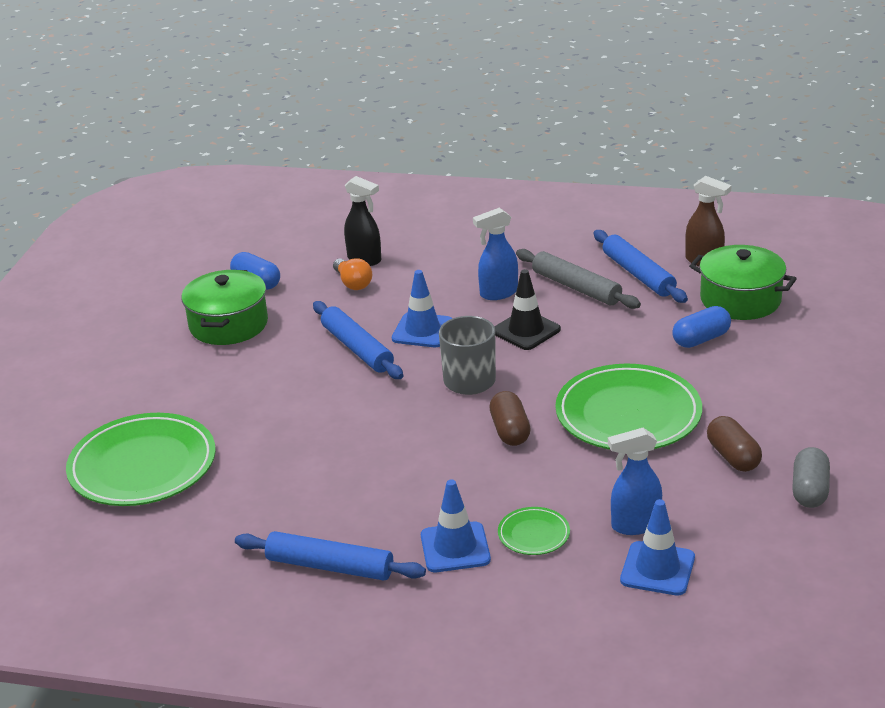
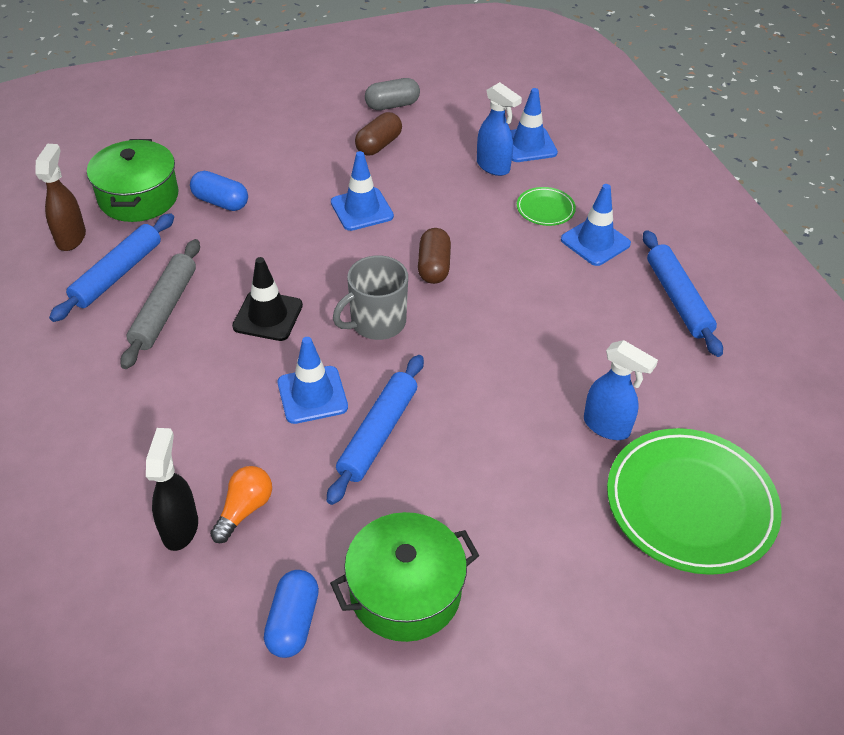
camera: 125 degrees left, 15 degrees up
(498, 293) = (205, 365): blue spray bottle -> blue spray bottle (607, 426)
(510, 431) = (433, 267): brown capsule -> brown capsule turned 45 degrees counterclockwise
(628, 414) = (362, 209): green plate -> blue traffic cone

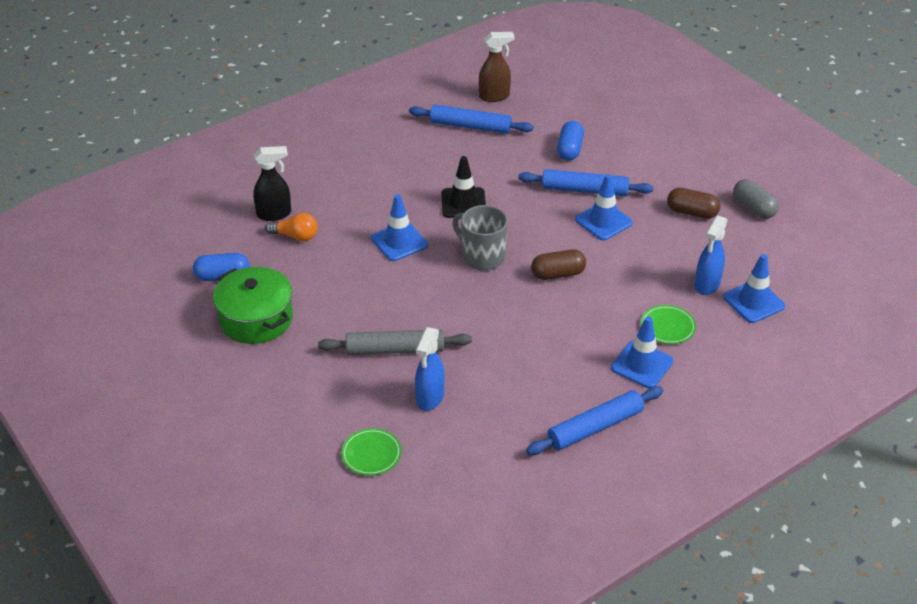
camera: 75 degrees right, 5 degrees down
(138, 197) = (552, 111): green pot -> none
(165, 309) = (447, 156): grey rolling pin -> grey rolling pin (395, 349)
(378, 434) = (377, 280): blue rolling pin -> blue rolling pin (584, 190)
(690, 504) = (371, 454): green plate -> green plate, size x0.45

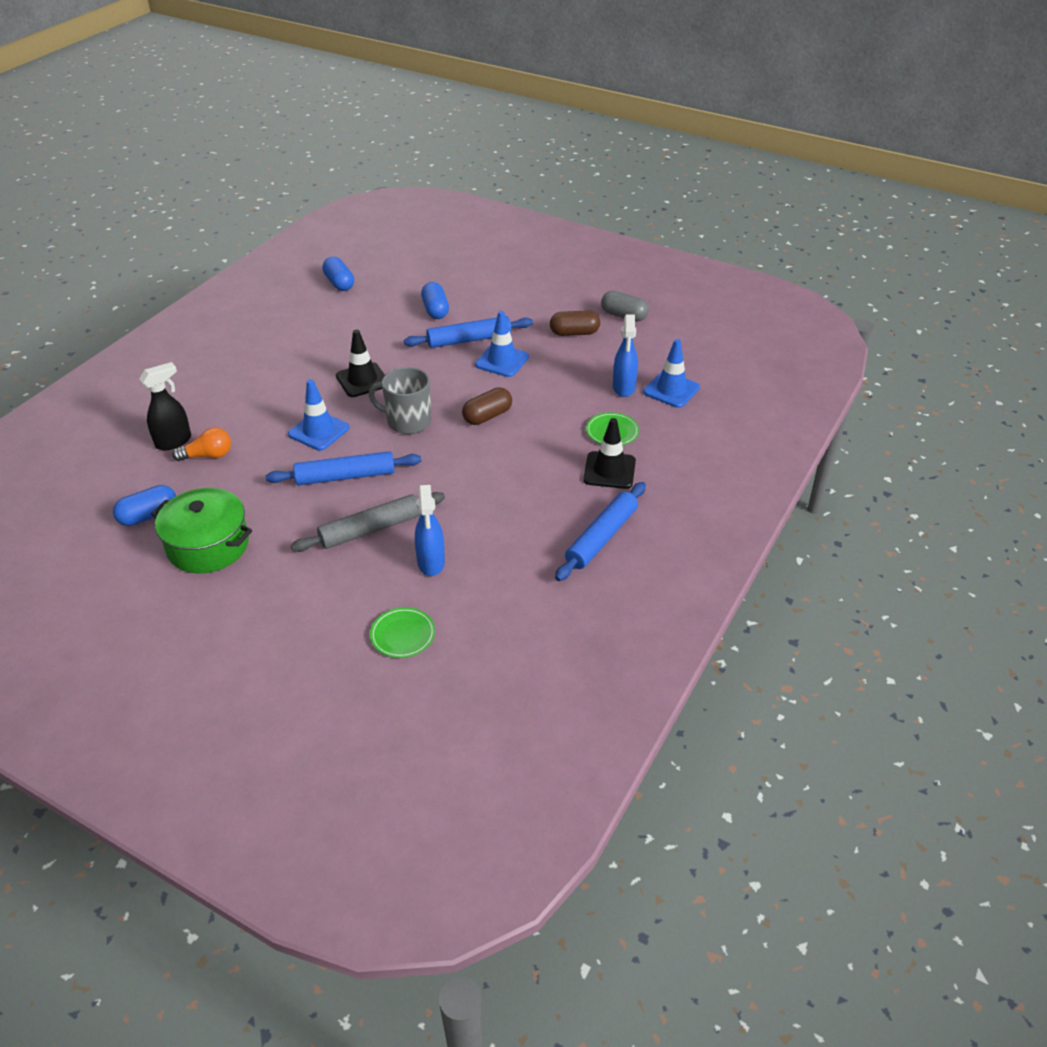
camera: 25 degrees left, 0 degrees up
(470, 126) = (330, 313): blue rolling pin -> blue rolling pin (345, 476)
(494, 96) = (339, 283): brown spray bottle -> blue capsule
(642, 365) = (609, 470): blue traffic cone -> black traffic cone

